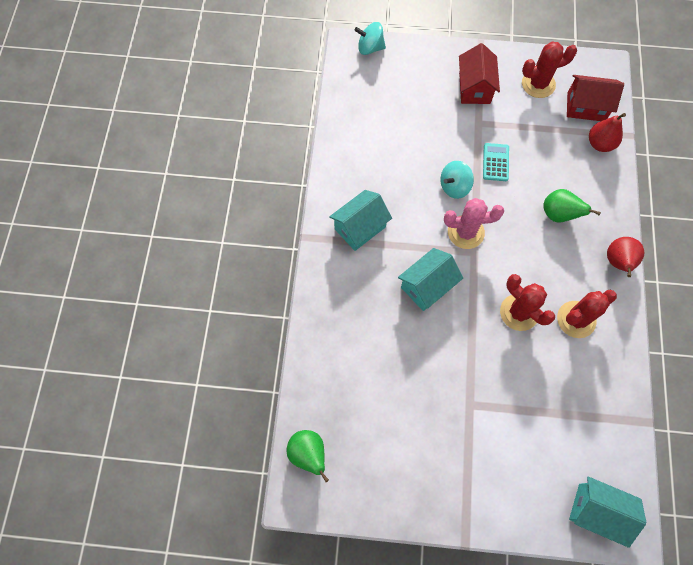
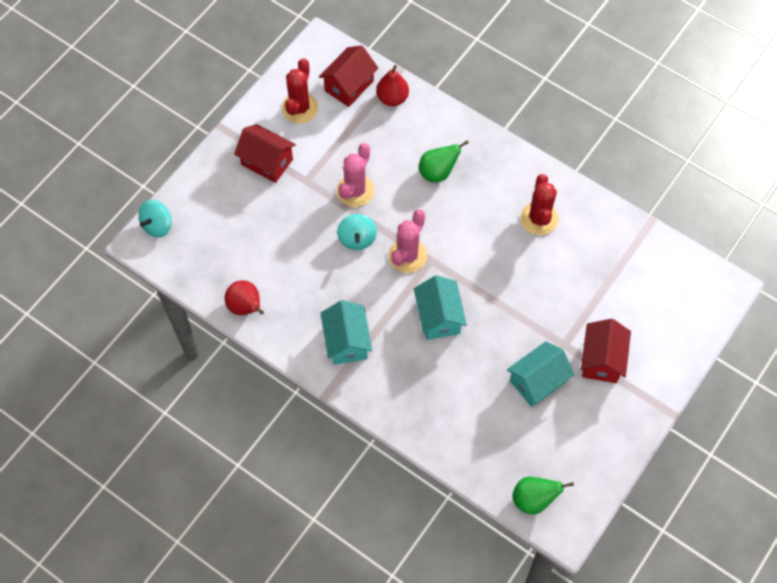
camera: 60 degrees left, 5 degrees down
(477, 447) = (601, 360): none -> red house
(495, 162) = (355, 191): turquoise calculator -> pink cactus
(519, 312) = (507, 258): red cactus -> none
(597, 511) = (699, 301): turquoise house -> turquoise house (537, 381)
(618, 262) = (509, 156): red pear -> red pear (246, 307)

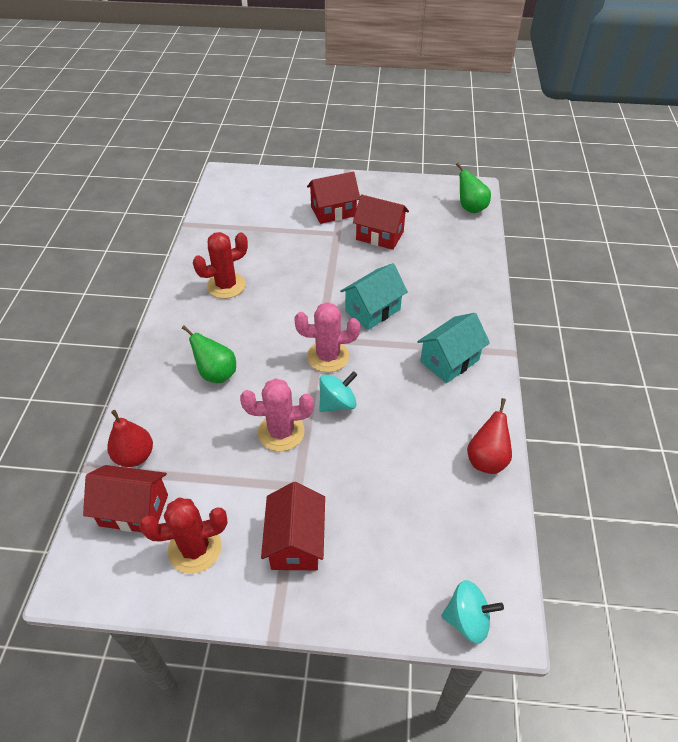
camera: 120 degrees left, 15 degrees down
(537, 381) = (379, 236): turquoise house -> red house

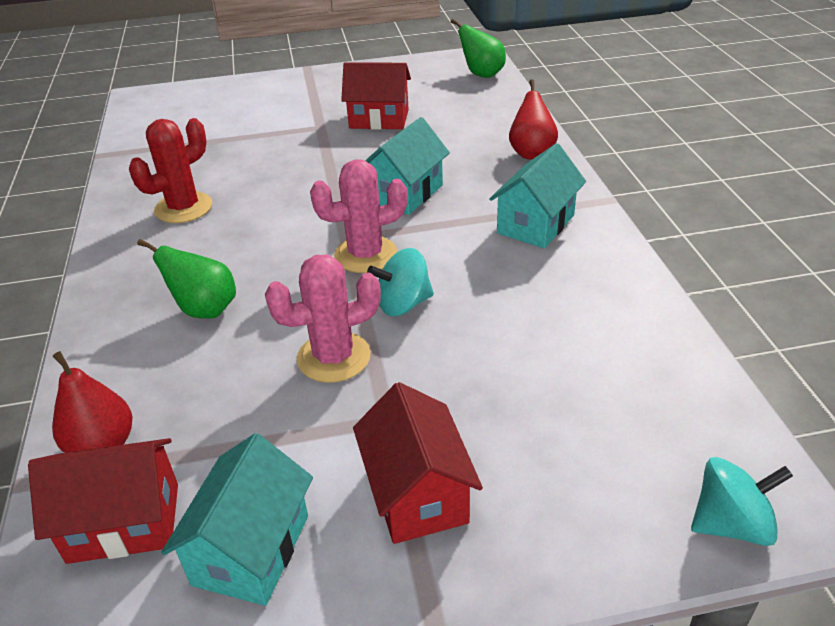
camera: 15 degrees left, 10 degrees down
(195, 548) = (251, 550): red cactus -> turquoise house
(333, 211) = (306, 107): red house -> none
(337, 403) = (403, 304): turquoise spinning top -> turquoise spinning top turned 150 degrees counterclockwise
(486, 459) = (644, 319): red pear -> red pear (531, 153)

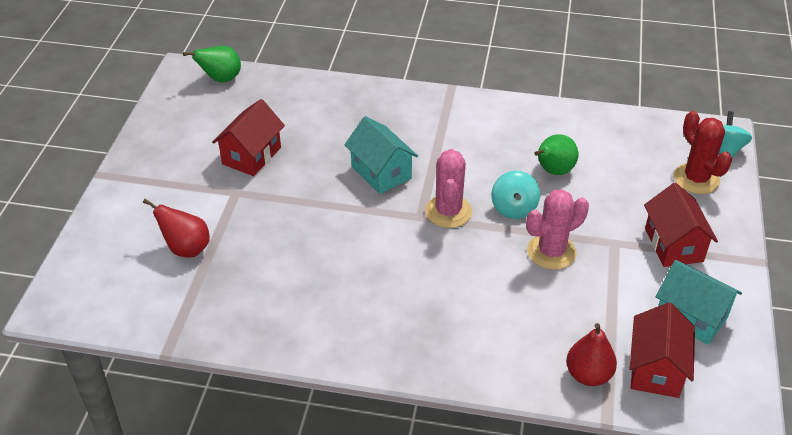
camera: 70 degrees left, 5 degrees up
(183, 208) = (316, 300): red cactus -> red cactus (696, 179)
(205, 310) = (469, 306): green pear -> green pear (553, 171)
(334, 357) = (551, 252): pink cactus -> pink cactus turned 60 degrees clockwise
(417, 493) = (673, 245): red house -> red house turned 75 degrees clockwise
(531, 153) = (369, 97): red pear -> red pear (186, 249)
(535, 224) = (460, 126): turquoise house -> none

